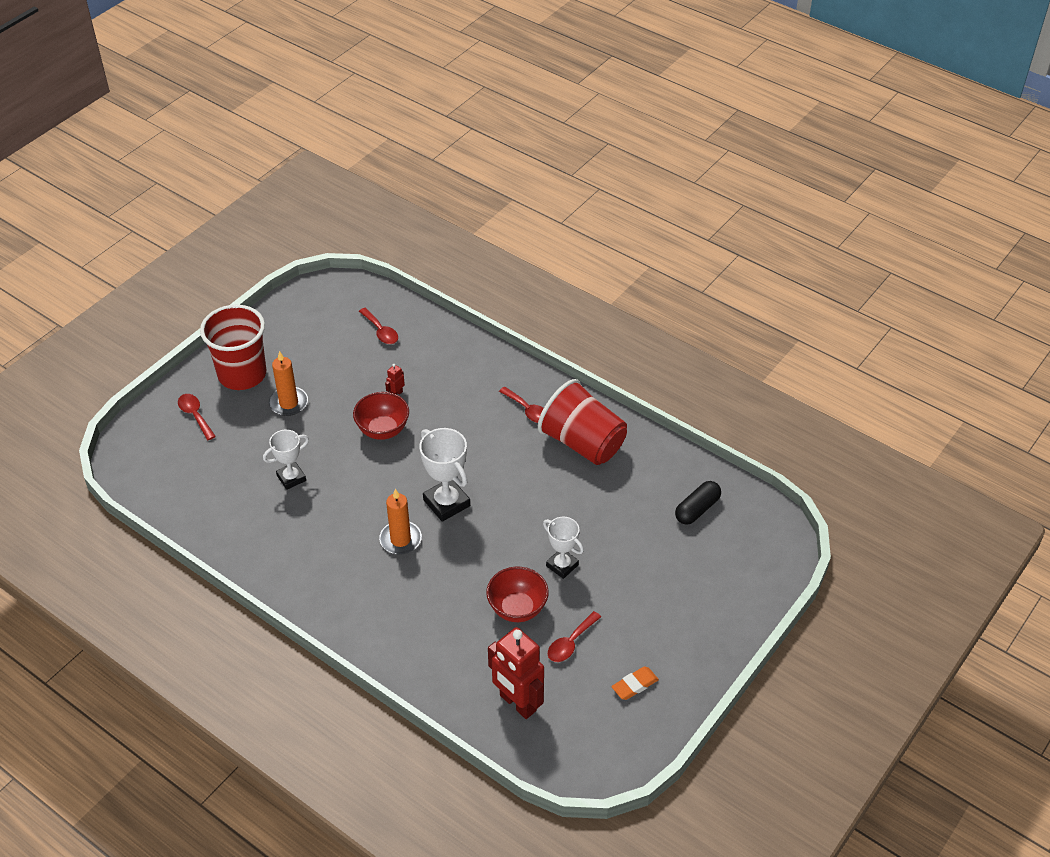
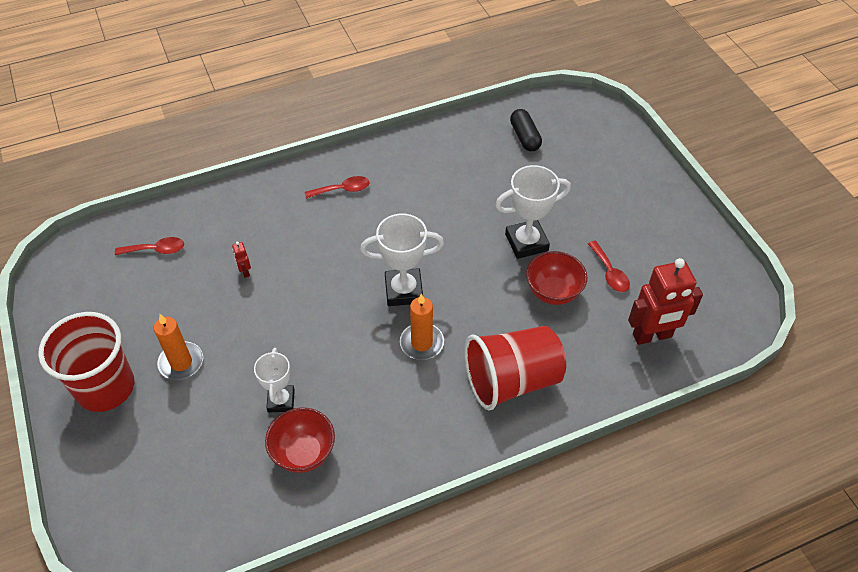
camera: 60 degrees left, 5 degrees up
(195, 415) = (124, 455): red spoon -> none
(383, 430) = (280, 301): red bowl -> red bowl (303, 453)
(562, 565) = (526, 242): white trophy -> white trophy, size x1.52
(582, 443) = (407, 172): red cup -> red cup (512, 380)
(634, 685) = (673, 251): orange eraser -> none

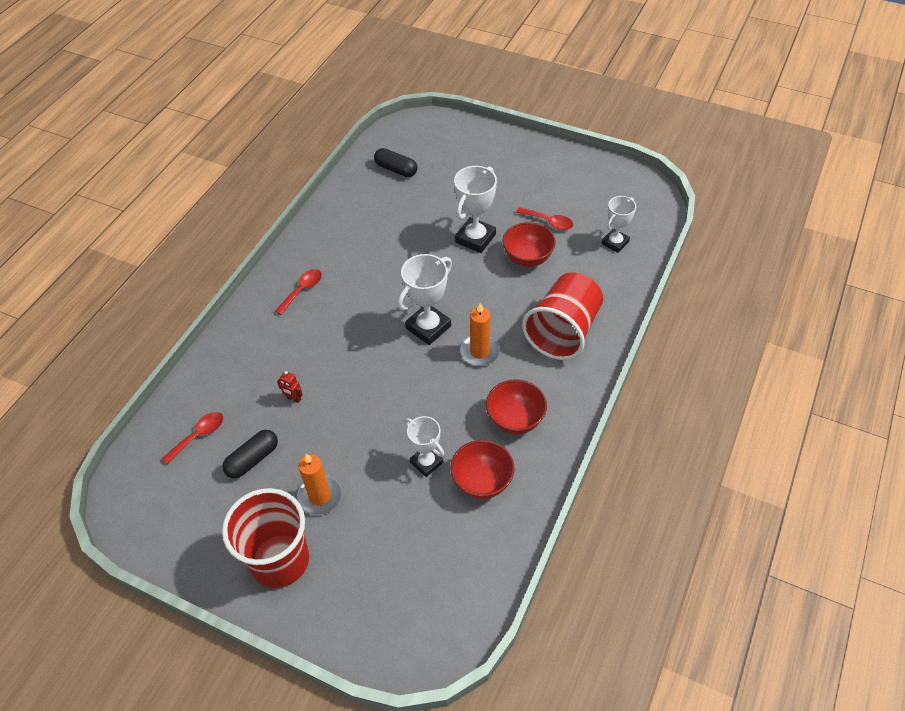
camera: 40 degrees left, 0 degrees up
(169, 296) = (253, 459): none -> black capsule
(386, 424) = (515, 420): none -> red bowl
(652, 336) = (615, 243): red robot -> white trophy

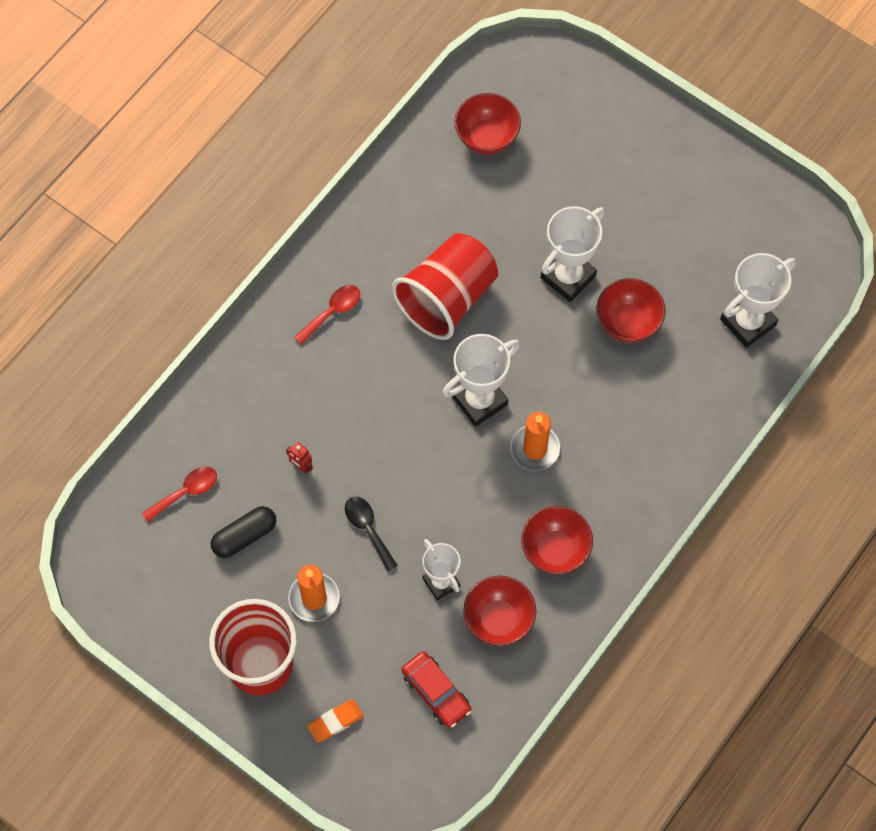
camera: 10 degrees right, 15 degrees up
(356, 596) = (335, 721): none -> orange eraser
(357, 434) = (368, 529): none -> black spoon
(396, 169) = (486, 137): black capsule -> red bowl
(441, 552) = (436, 692): none -> red car
(548, 222) = (670, 270): red spoon -> none
(563, 331) = (644, 442): red cup -> red cup (447, 298)
(615, 243) = (748, 322): white trophy -> white trophy, size x1.52

